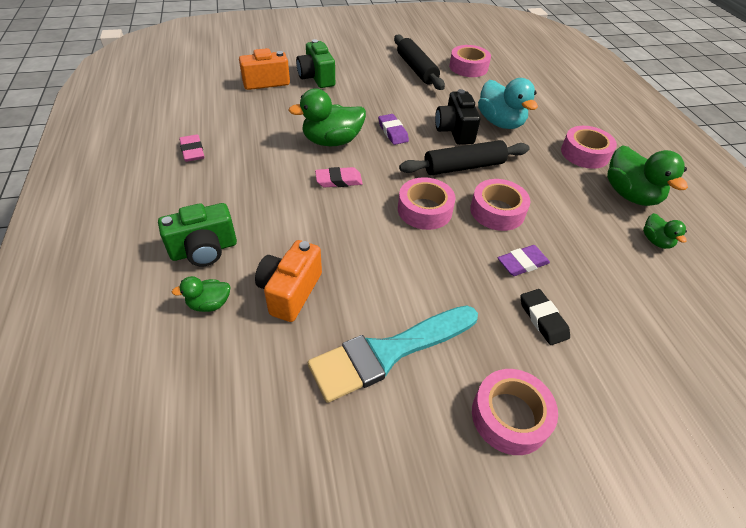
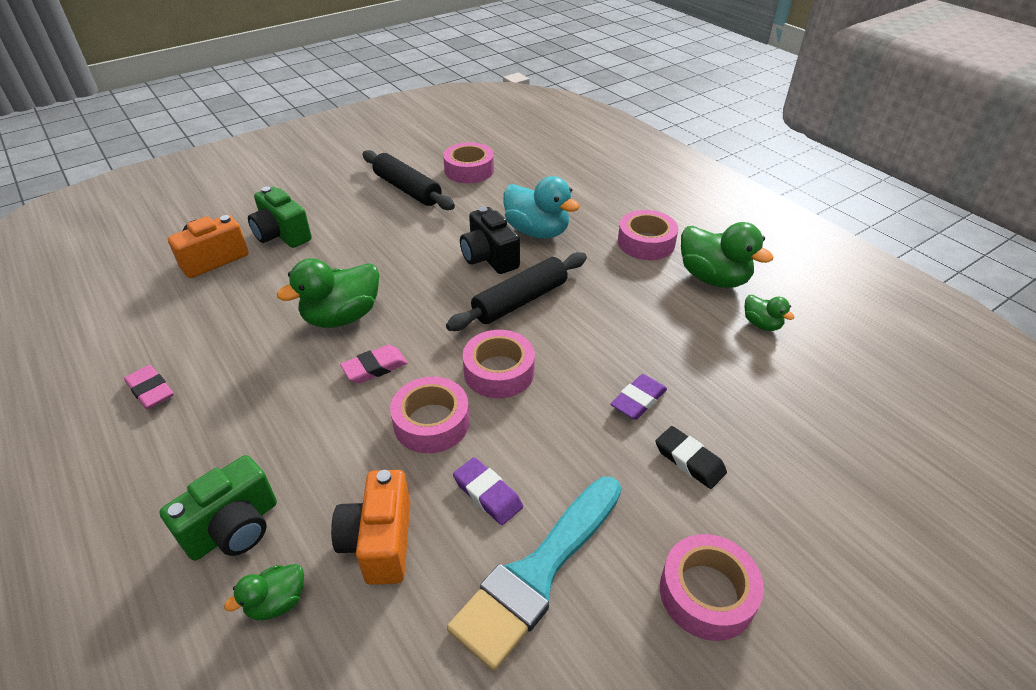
camera: 20 degrees left, 5 degrees down
(393, 132) = (414, 281): purple eraser -> purple eraser (487, 494)
(497, 211) = (582, 345): pink tape -> pink tape (431, 422)

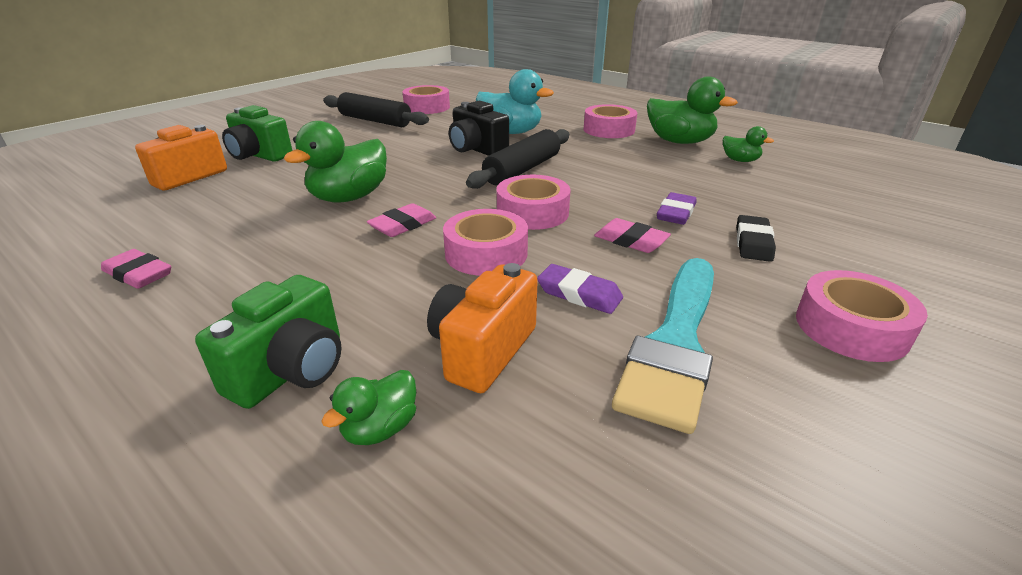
camera: 15 degrees left, 10 degrees down
(379, 541) = (482, 350): orange camera -> orange camera turned 45 degrees clockwise
(571, 432) = (630, 240): none -> pink eraser
(689, 460) = (753, 243): black eraser -> black eraser turned 75 degrees clockwise

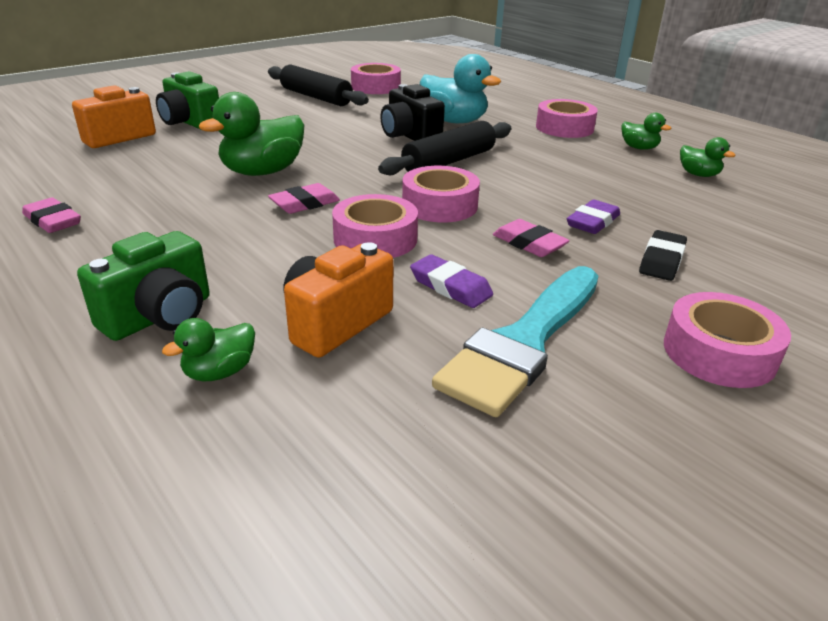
camera: 10 degrees right, 0 degrees up
(679, 142) = (639, 148): green duck -> green duck, size x0.52

